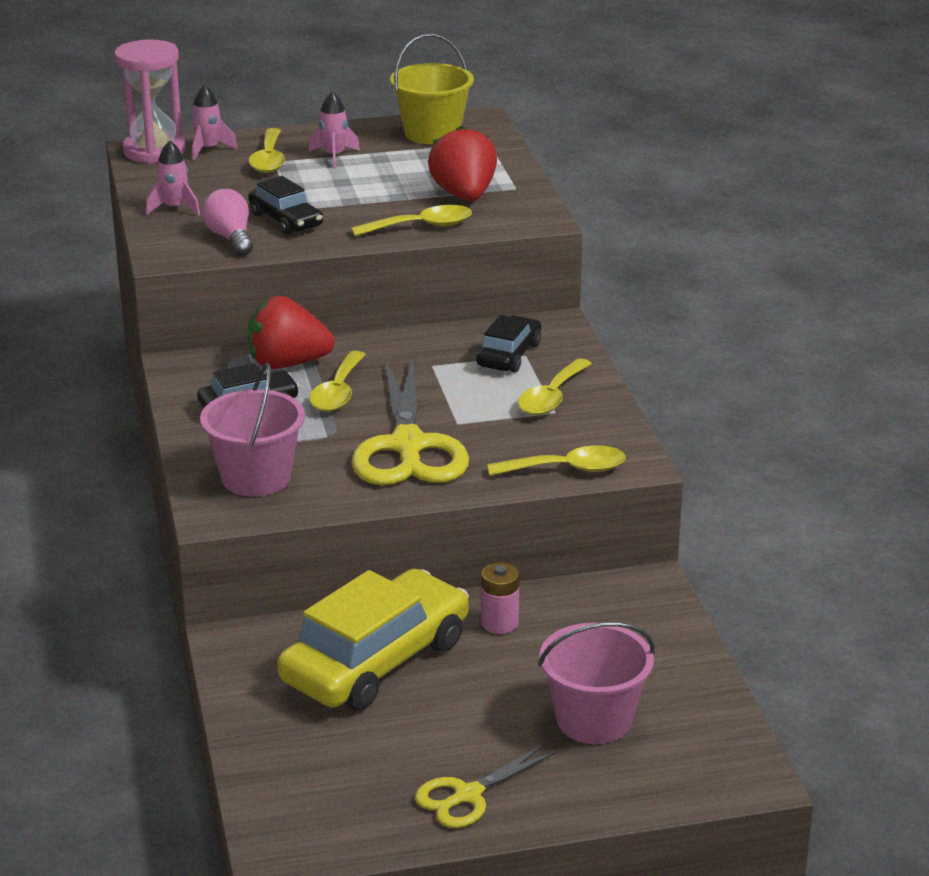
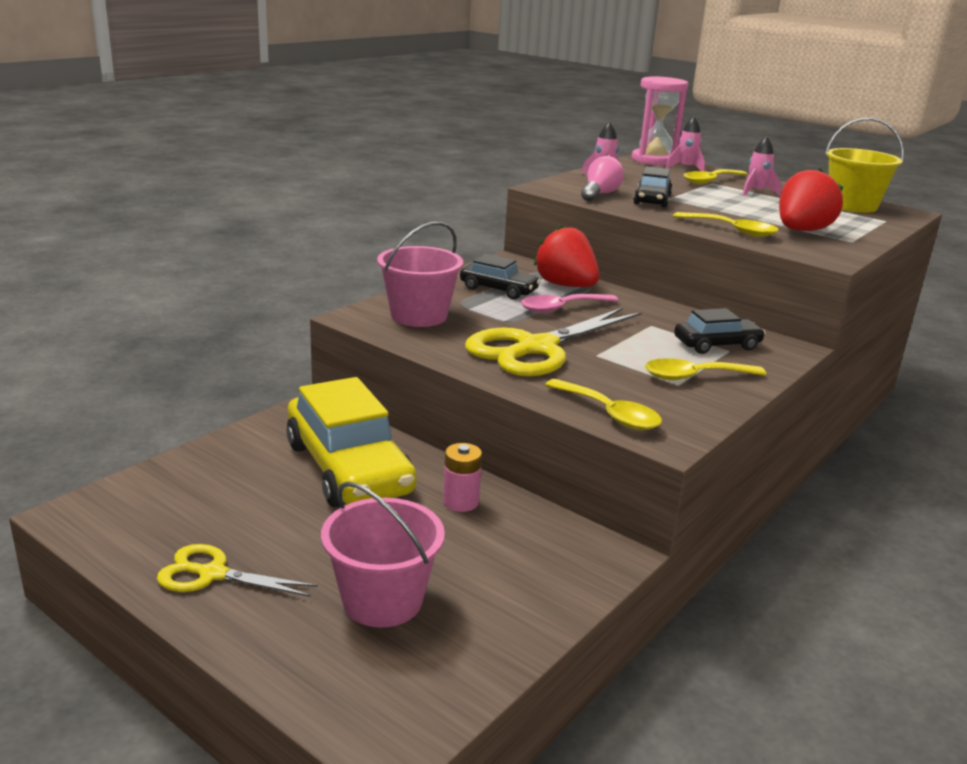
camera: 50 degrees right, 5 degrees down
(338, 392) = (561, 308): yellow spoon -> pink spoon
(376, 661) = (348, 468): yellow car -> yellow car turned 60 degrees clockwise

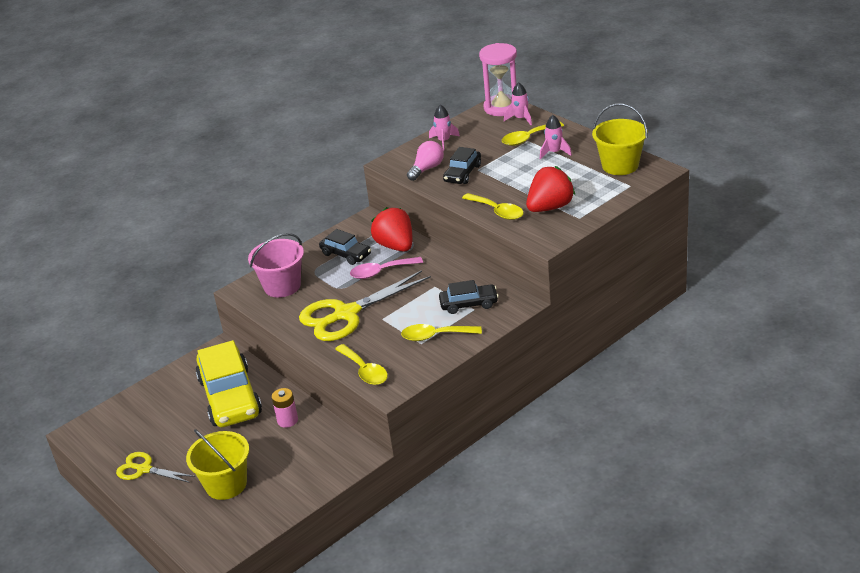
camera: 15 degrees right, 10 degrees up
(382, 600) = (226, 484): pink bucket -> yellow bucket

